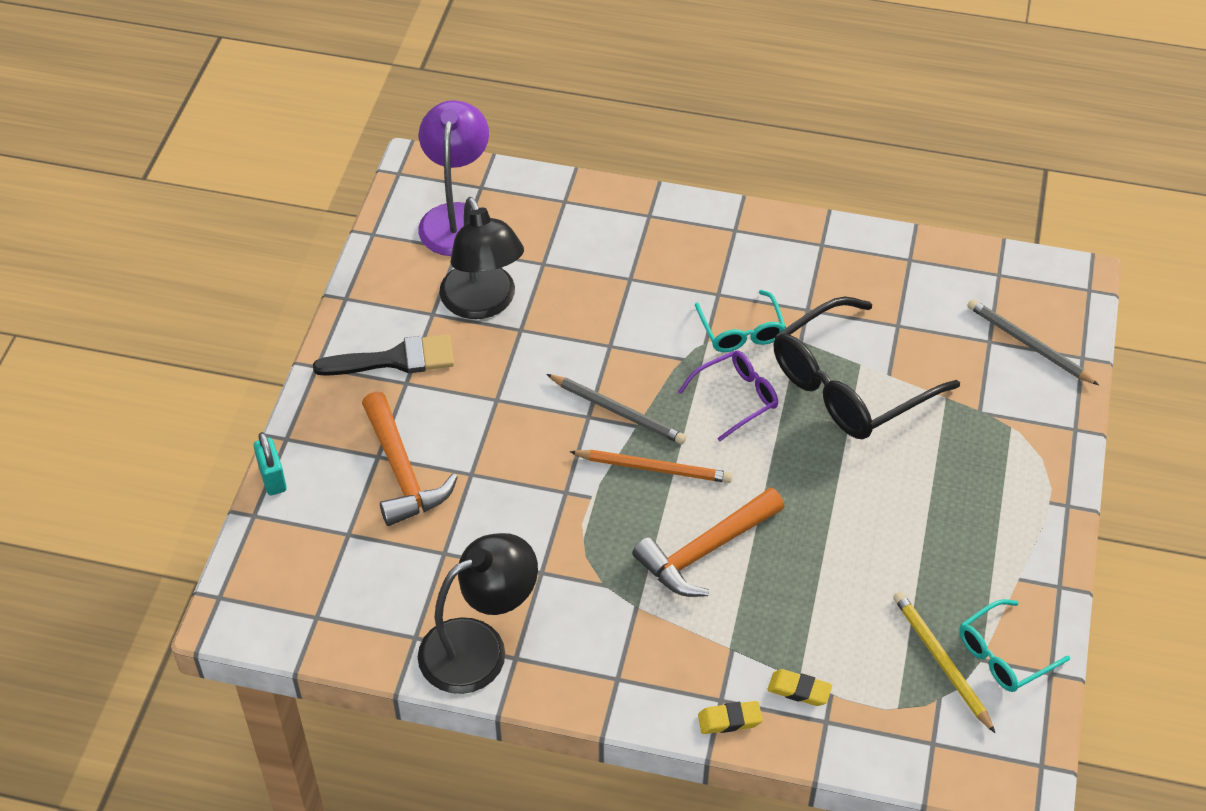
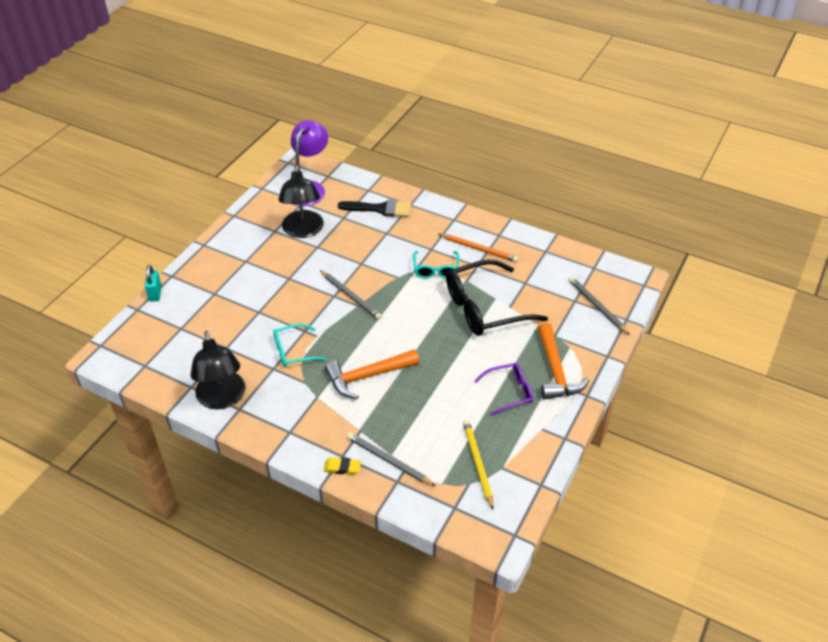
camera: 15 degrees right, 5 degrees down
(395, 359) = (245, 249): black brush -> black brush (380, 209)
(402, 472) = (223, 303): orange hammer -> orange hammer (555, 371)
(479, 646) = (222, 399): black lamp -> black lamp turned 90 degrees clockwise
(654, 468) = (358, 328): orange pencil -> orange pencil (479, 249)
(736, 398) = (418, 302): purple glasses -> purple glasses (509, 392)
(799, 690) = (388, 461): yellow eraser -> grey pencil
(1003, 655) = (516, 468): turquoise glasses -> turquoise glasses (293, 351)

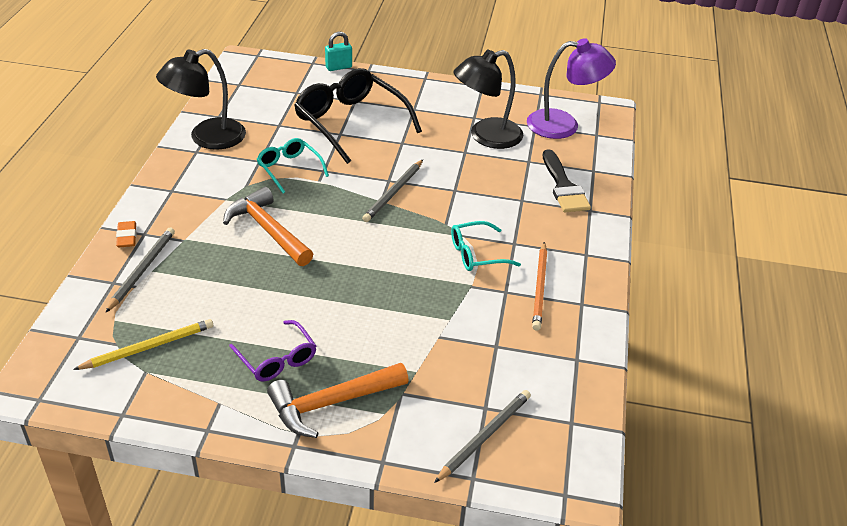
camera: 70 degrees right, 5 degrees down
(342, 468) = (127, 237): yellow eraser -> orange eraser
(484, 308) = (425, 311): black glasses -> black glasses (350, 122)

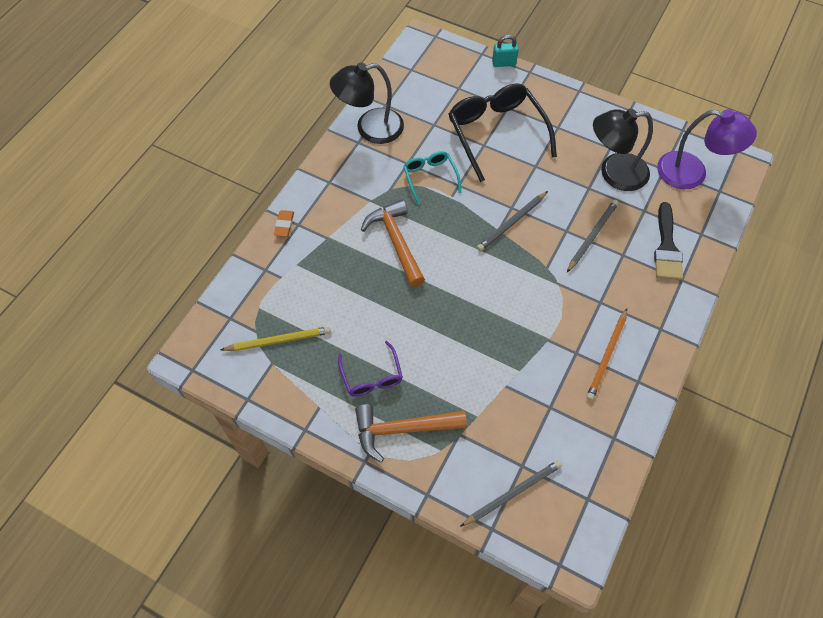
camera: 20 degrees right, 20 degrees up
(142, 270) = (289, 262): grey pencil -> grey pencil (592, 236)
(476, 254) = (563, 307): turquoise glasses -> none

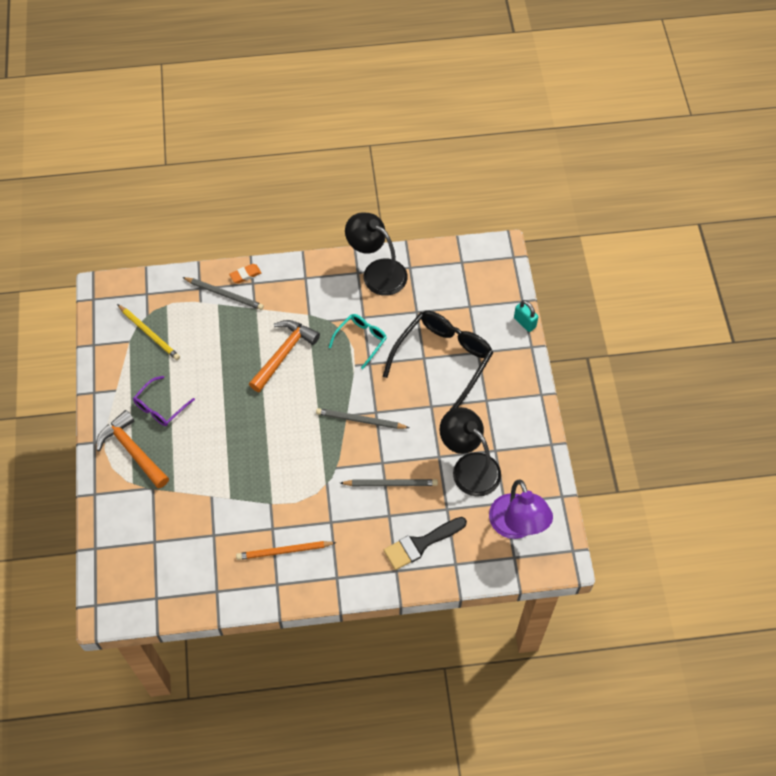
camera: 55 degrees right, 0 degrees up
(513, 493) = (129, 547): grey pencil -> grey pencil (224, 294)

